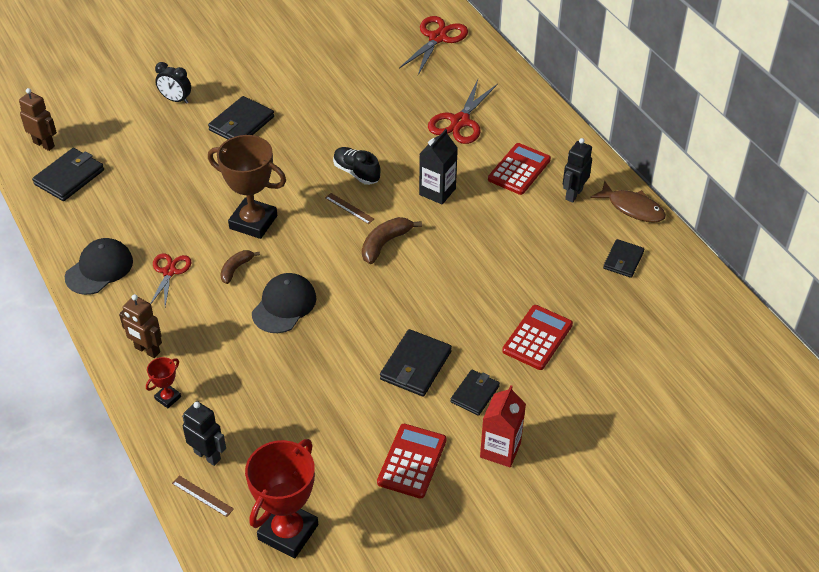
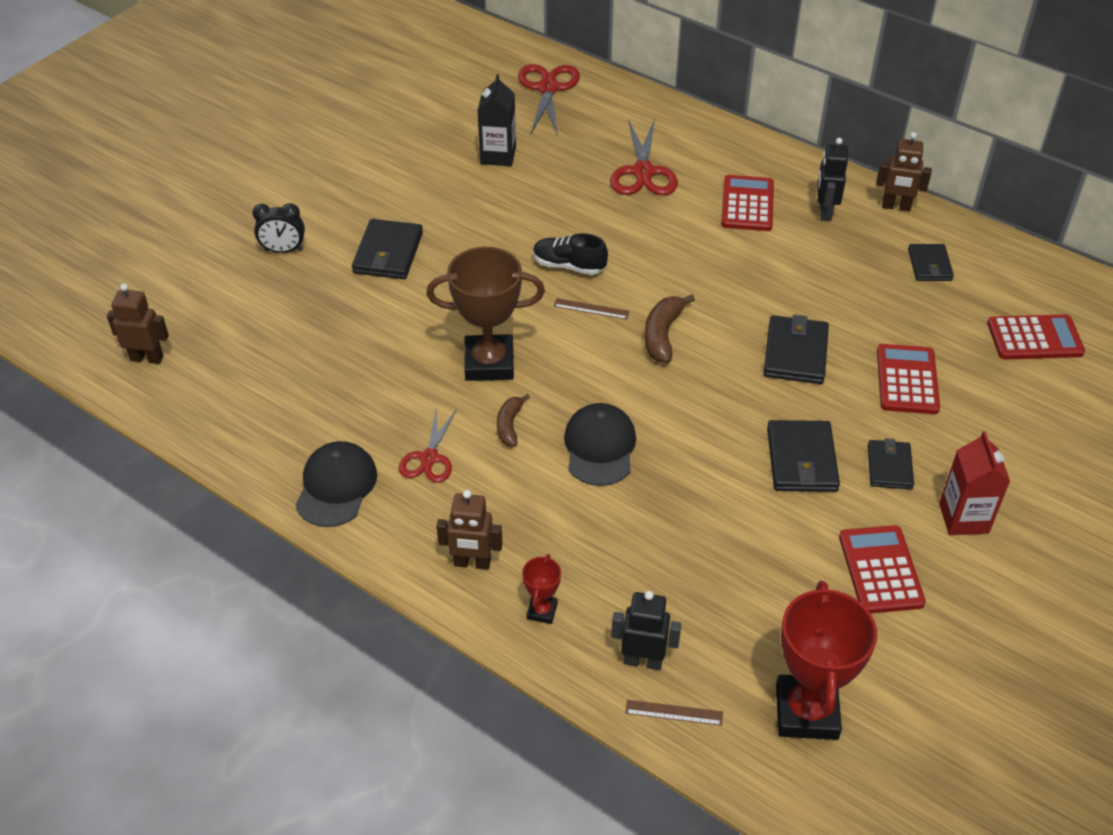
camera: 25 degrees left, 0 degrees up
(69, 177) = (212, 387): black wallet -> black wallet (795, 353)
(169, 272) = (429, 458): red scissors -> red scissors turned 150 degrees counterclockwise
(437, 191) = (677, 257): black carton -> black carton (498, 155)
(632, 208) = (896, 207): brown fish -> brown robot
(661, 343) = (1034, 338): none -> red calculator

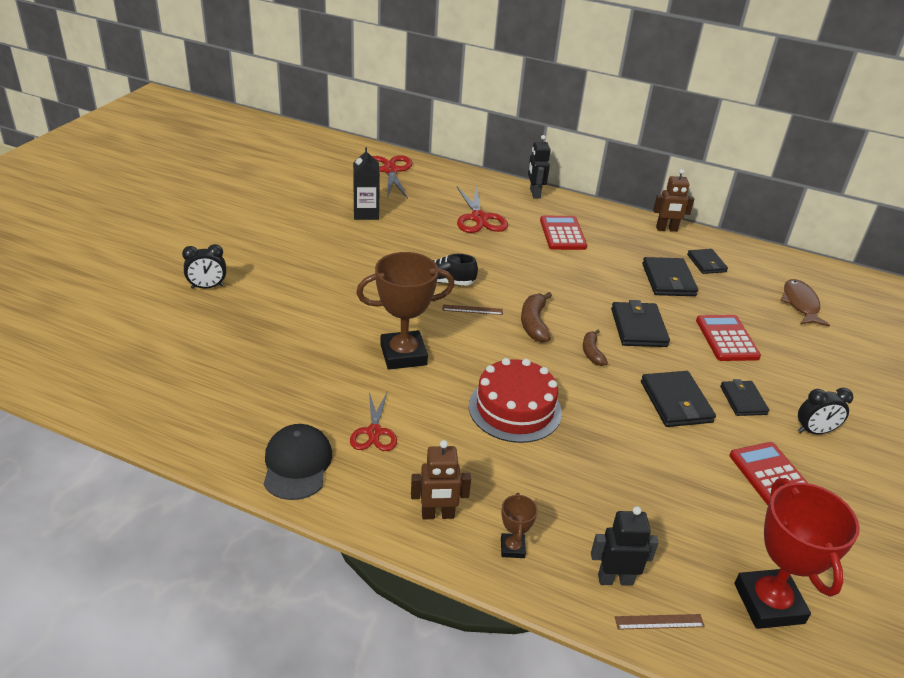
camera: 15 degrees left, 10 degrees down
(147, 358) = (99, 377): brown robot -> none
(388, 253) = (297, 283): black wallet -> black wallet (668, 280)
(509, 425) = (435, 400): brown banana -> brown banana (592, 352)
(542, 611) = (512, 548): red trophy -> brown trophy
(600, 447) = (515, 409): black cap -> red cake
(824, 212) = (619, 235): black robot -> black robot (534, 194)
(963, 518) = (814, 431): red carton -> black clock
(1034, 338) = (800, 304): red calculator -> brown fish

